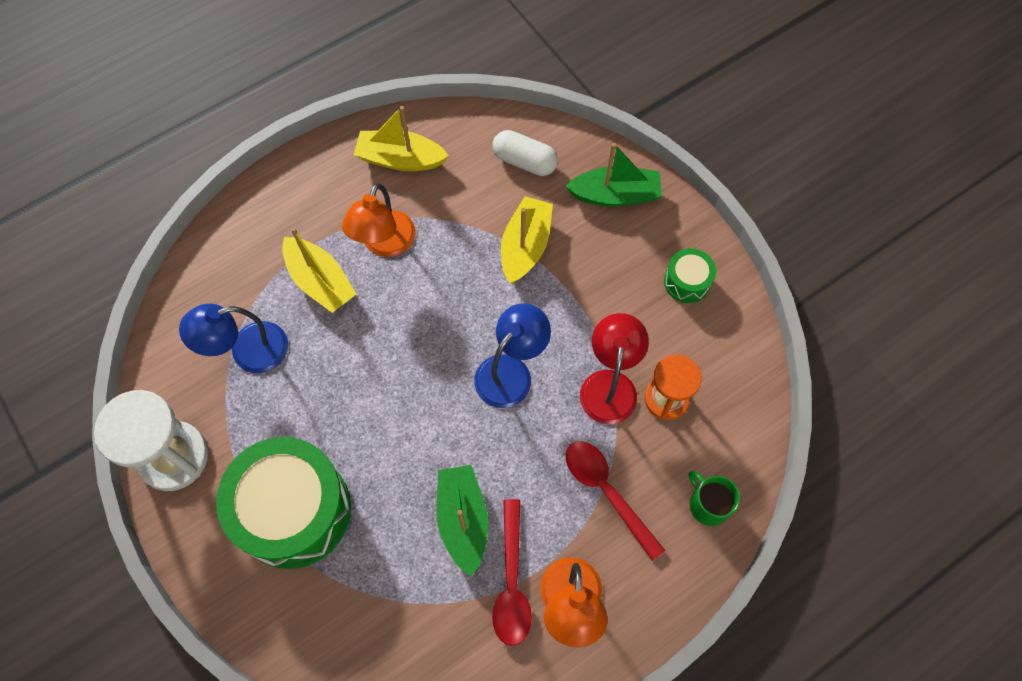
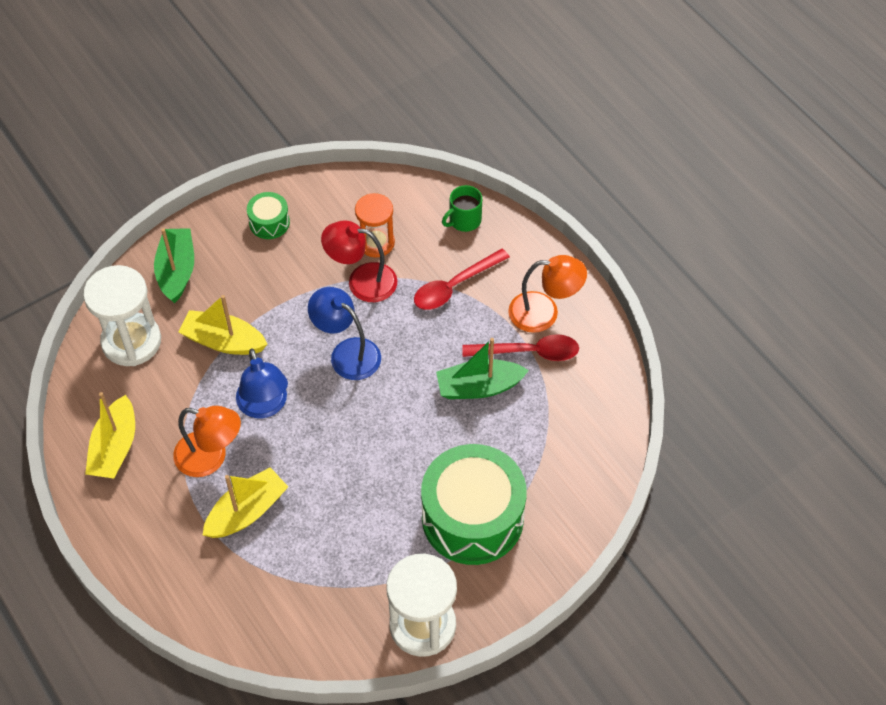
camera: 90 degrees left, 10 degrees down
(247, 351) = (318, 570): blue lamp -> blue lamp (264, 406)
(524, 161) = (131, 341): white capsule -> white hourglass

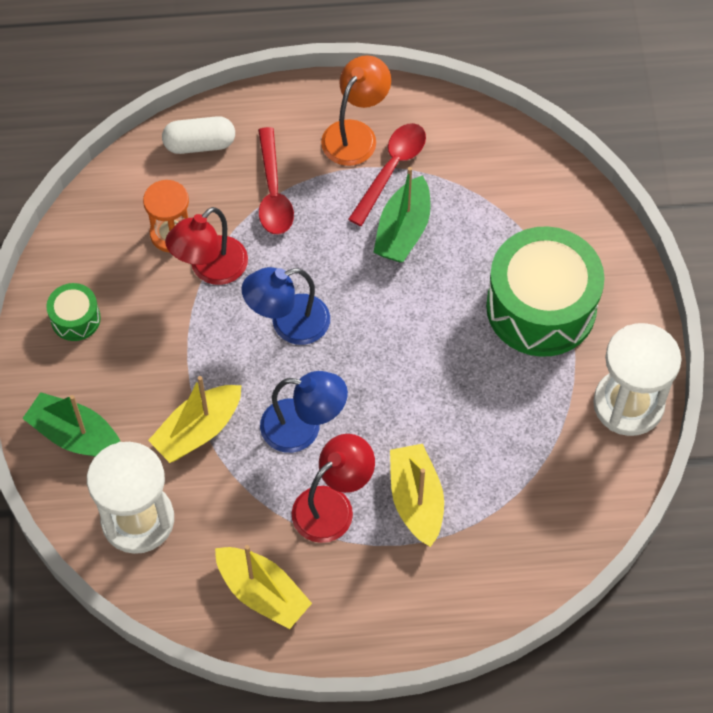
camera: 60 degrees left, 5 degrees up
(211, 457) = (332, 505): orange lamp -> red lamp
(464, 220) = (200, 144): green mug -> white capsule

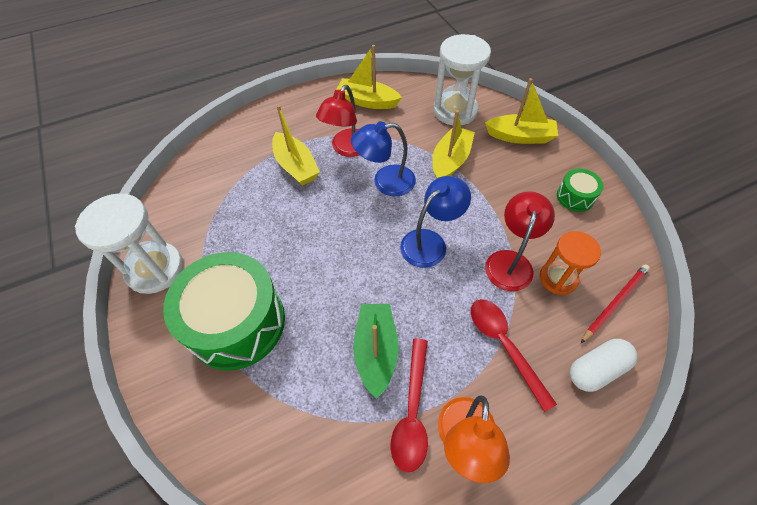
camera: 160 degrees right, 5 degrees down
(76, 435) = (520, 136): green boat -> yellow boat
(132, 191) = (614, 302): none -> red pencil

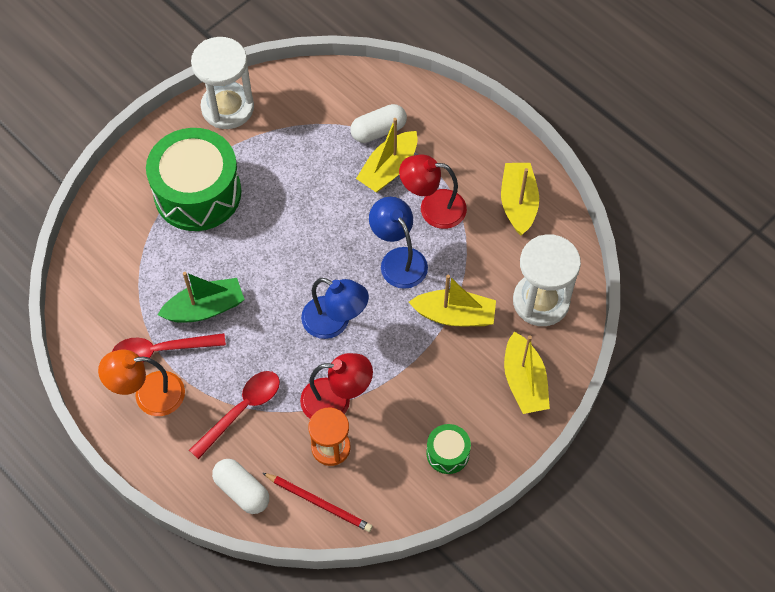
camera: 70 degrees right, 5 degrees up
(255, 163) = (378, 131): none -> white capsule

